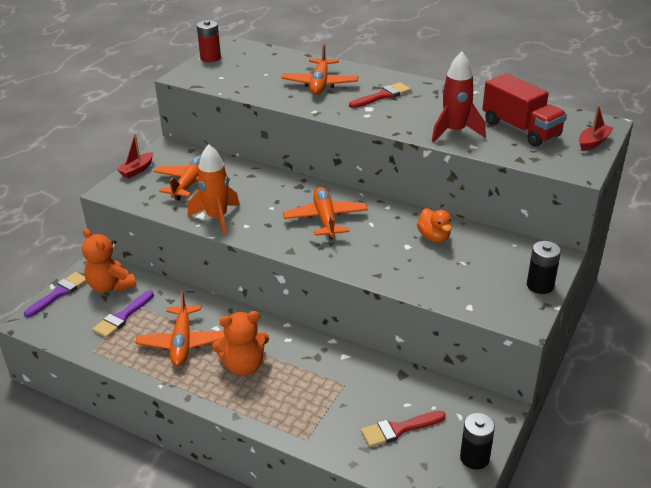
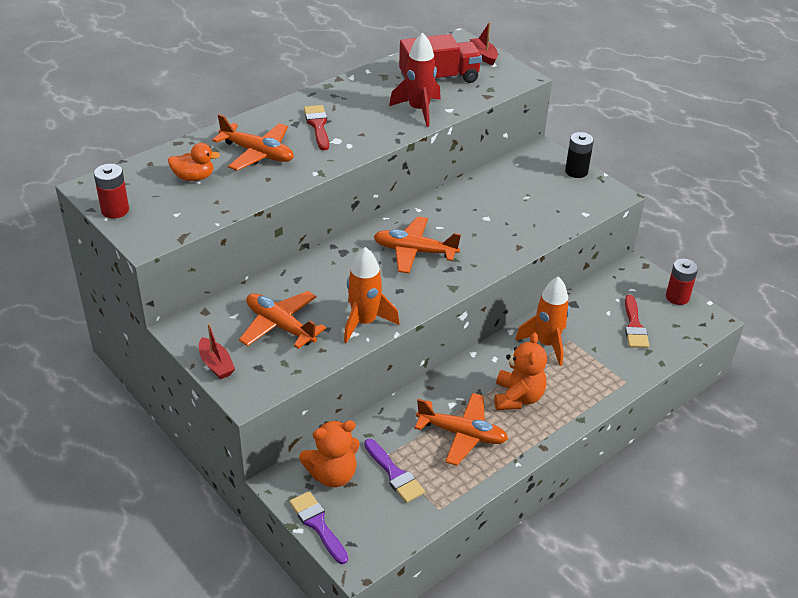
camera: 70 degrees left, 5 degrees up
(328, 368) = (546, 344): none -> orange rocket
(434, 237) = (482, 199): orange duck -> orange duck (194, 177)
(474, 458) = (677, 297): black battery -> red battery

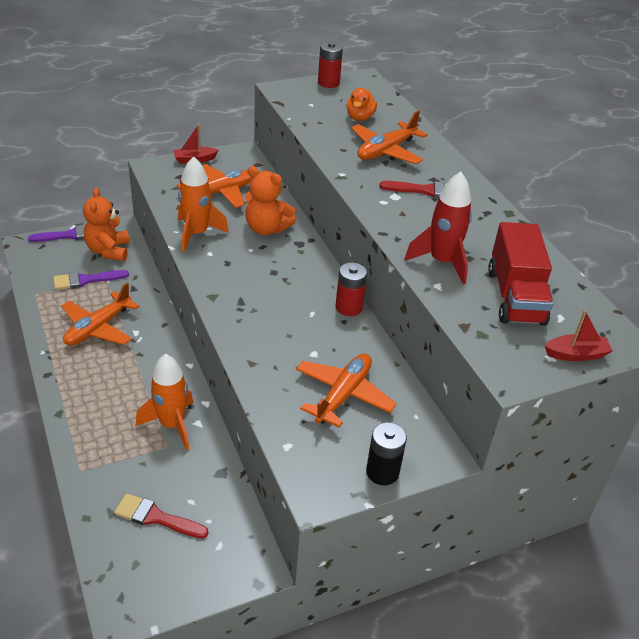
camera: 105 degrees right, 0 degrees up
(414, 251) = (279, 286): orange plane -> orange plane (343, 395)
(518, 397) = (115, 377): orange teddy bear -> orange teddy bear (266, 228)
(677, 297) = (181, 592): red battery -> red battery (348, 307)

